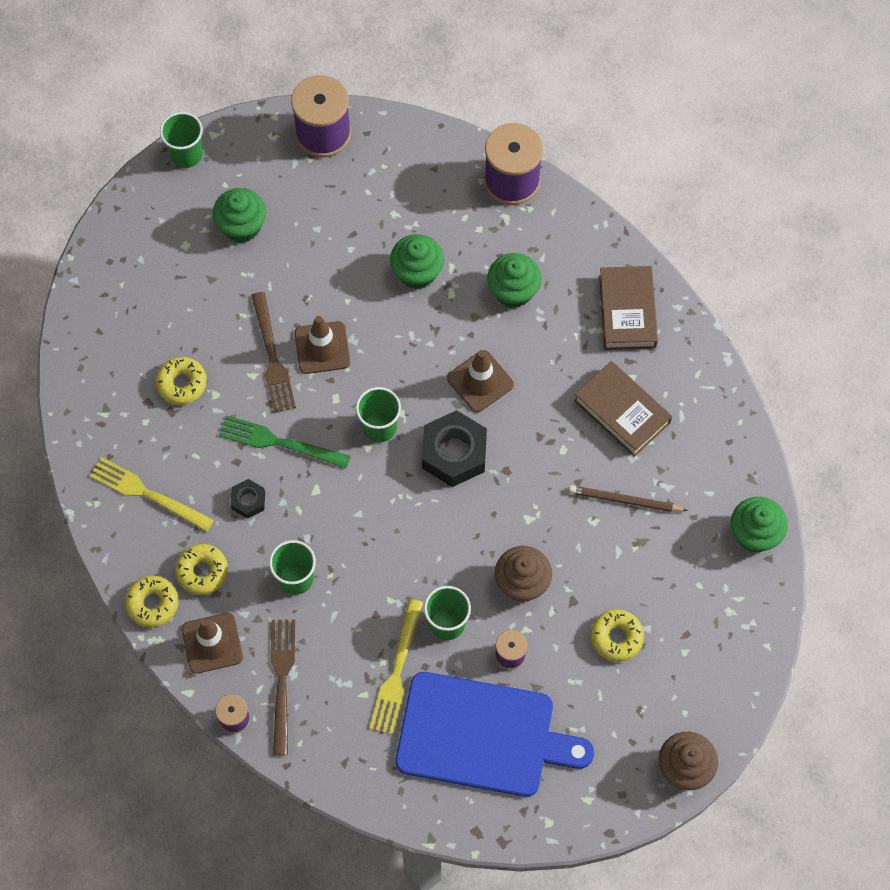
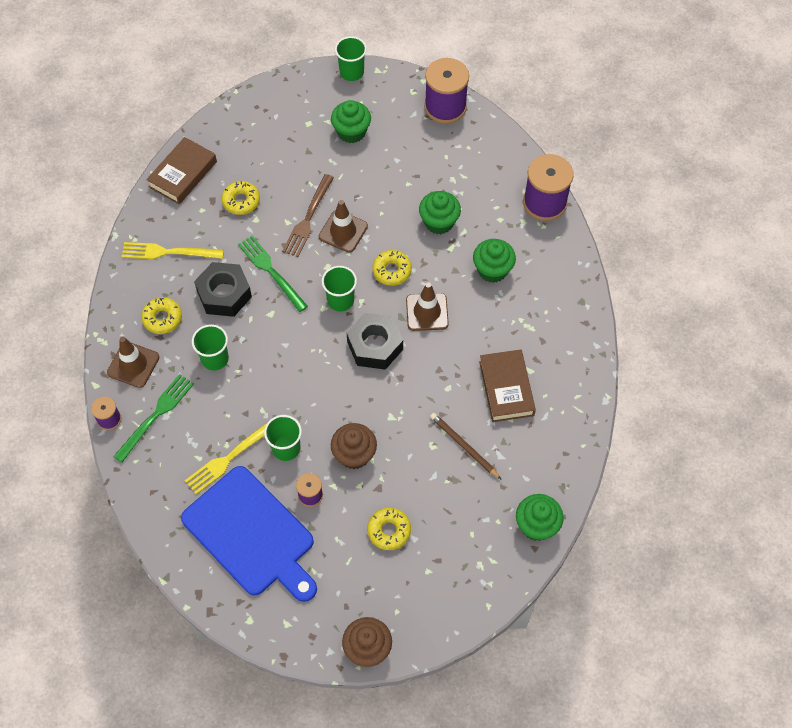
camera: 35 degrees right, 5 degrees down
(147, 493) = (168, 252): yellow fork -> yellow fork turned 60 degrees counterclockwise
(152, 603) = (118, 318): yellow donut -> yellow donut (392, 271)
(248, 501) = (224, 294): black nut -> black nut, size x1.95
(282, 680) = (156, 415): brown fork -> green fork
(627, 311) = (559, 327): brown book -> brown book (183, 174)

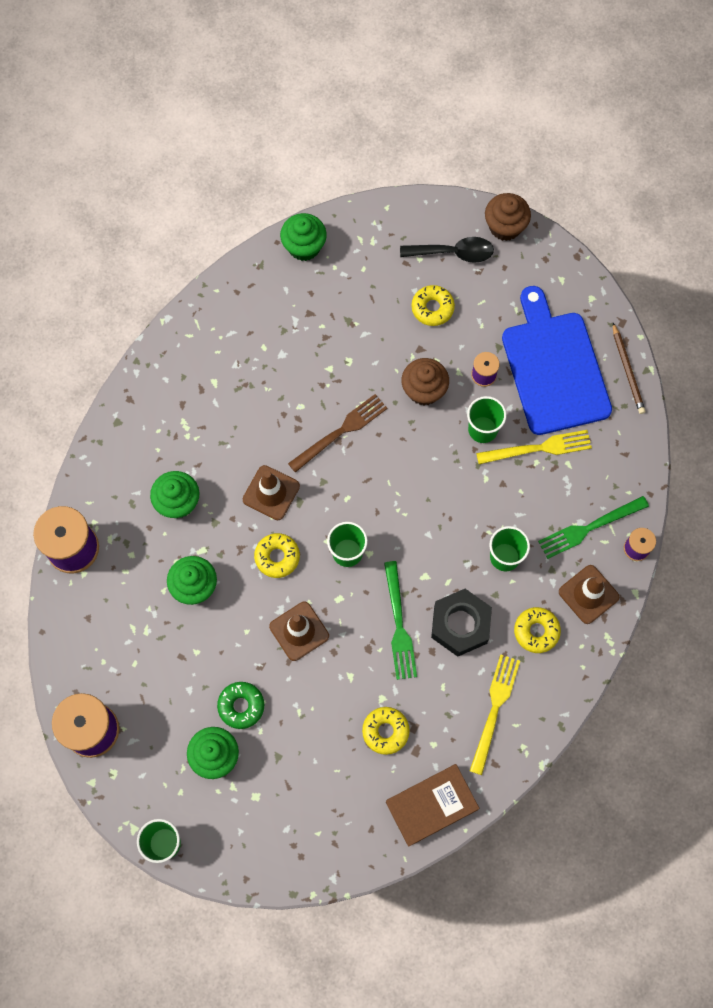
camera: 150 degrees left, 10 degrees up
(168, 252) = (494, 709): yellow fork -> yellow fork turned 105 degrees counterclockwise
(308, 218) = (326, 668): brown fork -> brown fork (341, 431)
(353, 167) = (241, 706): none -> green donut
(375, 346) = (342, 485): black nut -> none
(401, 594) = (453, 253): none -> black spoon
(464, 446) = (321, 345): brown pencil -> brown pencil (627, 370)
(506, 388) = (247, 377): brown book -> none

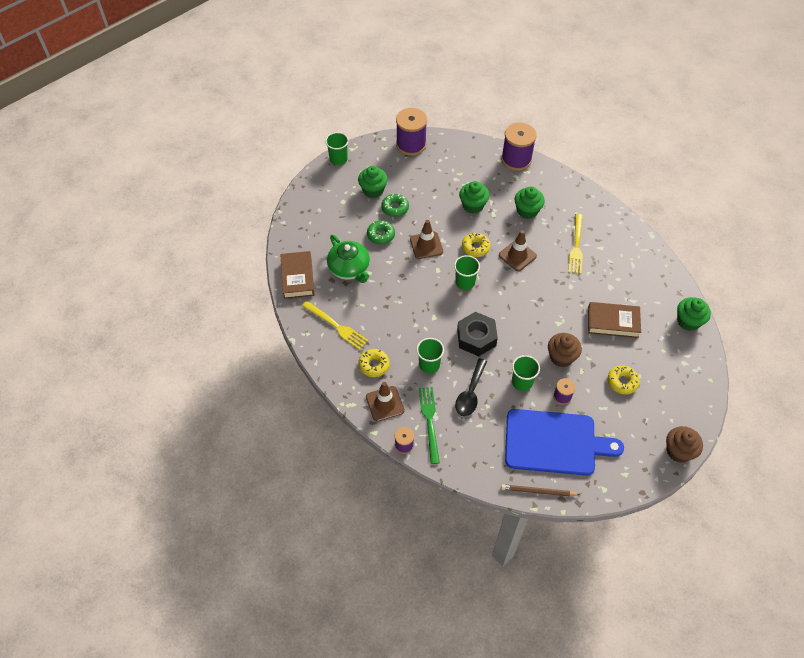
camera: 110 degrees right, 15 degrees down
(303, 708) = (381, 235): none -> green donut
(341, 431) = (546, 302): brown fork -> none
(342, 338) = (613, 322): none -> brown book
(385, 731) = (349, 268): yellow donut -> green teapot
(399, 625) = (409, 294): green fork -> none
(453, 253) = (663, 409): black spoon -> black spoon (470, 393)
(460, 624) = (396, 326): black nut -> black nut (476, 338)
(538, 448) = (497, 411): yellow fork -> yellow fork (576, 246)

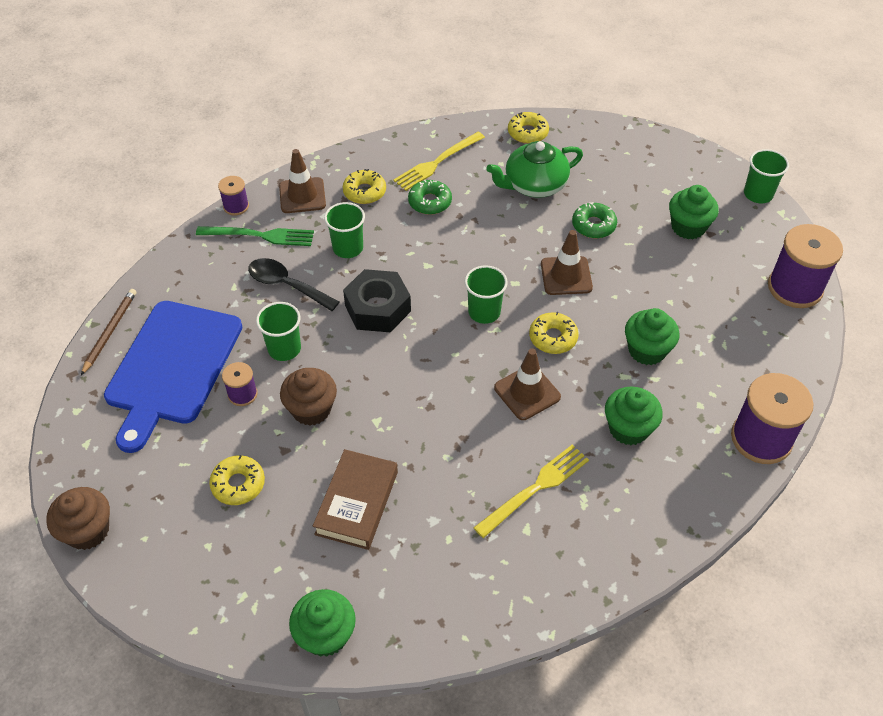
camera: 100 degrees right, 5 degrees down
(297, 277) = (527, 133): brown book -> yellow donut
(395, 208) = (648, 248): green donut -> green donut (430, 202)
(576, 246) = (535, 488): yellow fork -> yellow fork turned 120 degrees clockwise

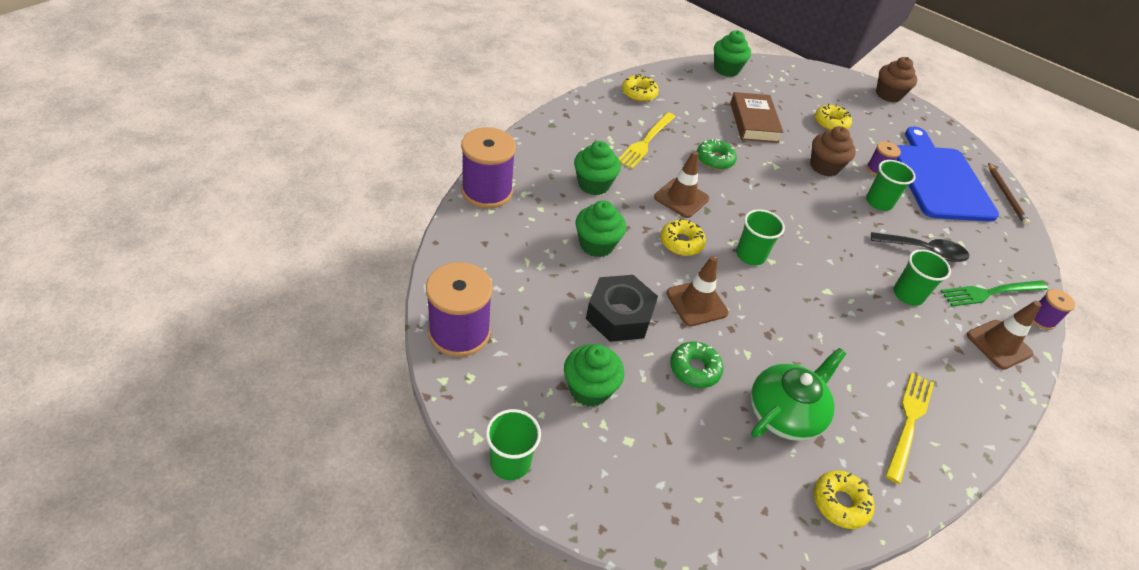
camera: 155 degrees right, 5 degrees down
(364, 192) = (947, 362): yellow donut -> yellow donut (639, 93)
(377, 308) = (838, 244): black nut -> black nut (619, 315)
(430, 202) = (876, 363): green donut -> green donut (714, 159)

